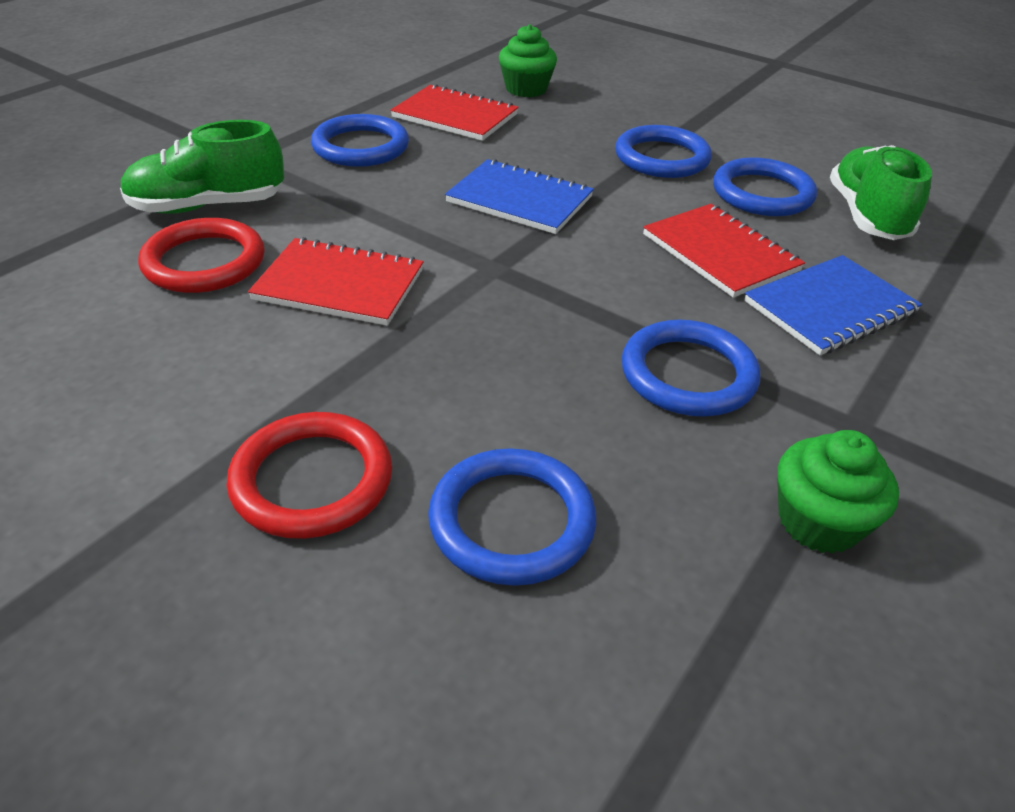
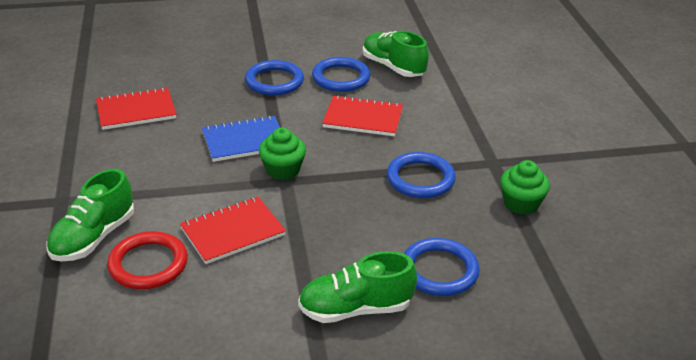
camera: 45 degrees left, 5 degrees down
(312, 480) = (355, 309): red ring -> green shoe
(360, 147) = (116, 157): blue ring -> none
(526, 89) = (147, 73): green cupcake -> green cupcake (283, 170)
(829, 307) = (430, 119): blue notebook -> none

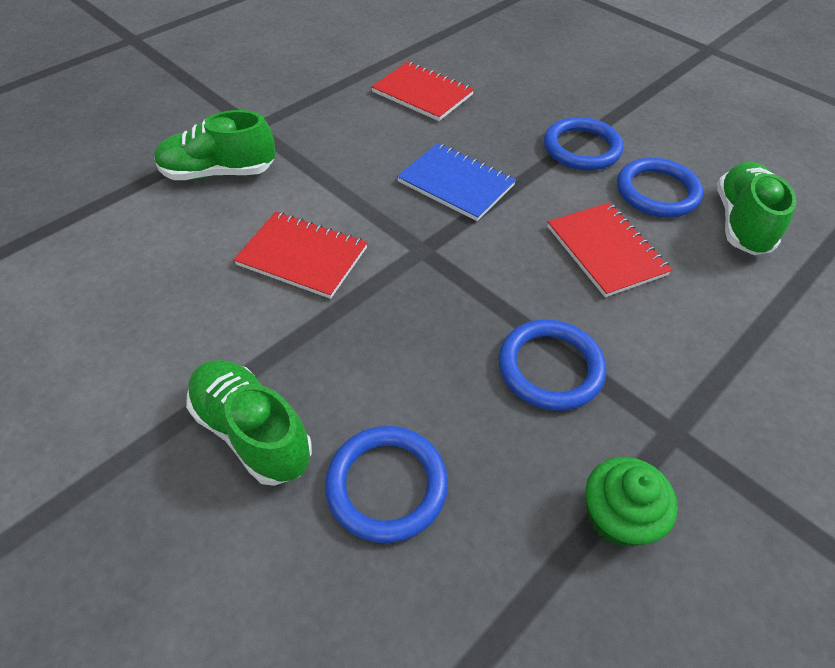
camera: 55 degrees right, 15 degrees up
(148, 264) = (208, 226): red ring -> none
(283, 170) = (438, 237): green cupcake -> none

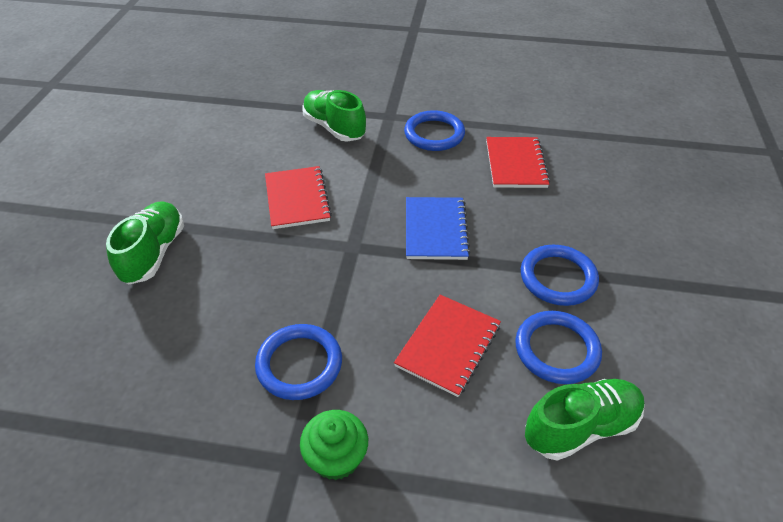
camera: 55 degrees right, 5 degrees down
(387, 485) = (152, 328): blue ring -> blue ring (434, 134)
(617, 516) = (196, 457): green cupcake -> green cupcake (336, 457)

